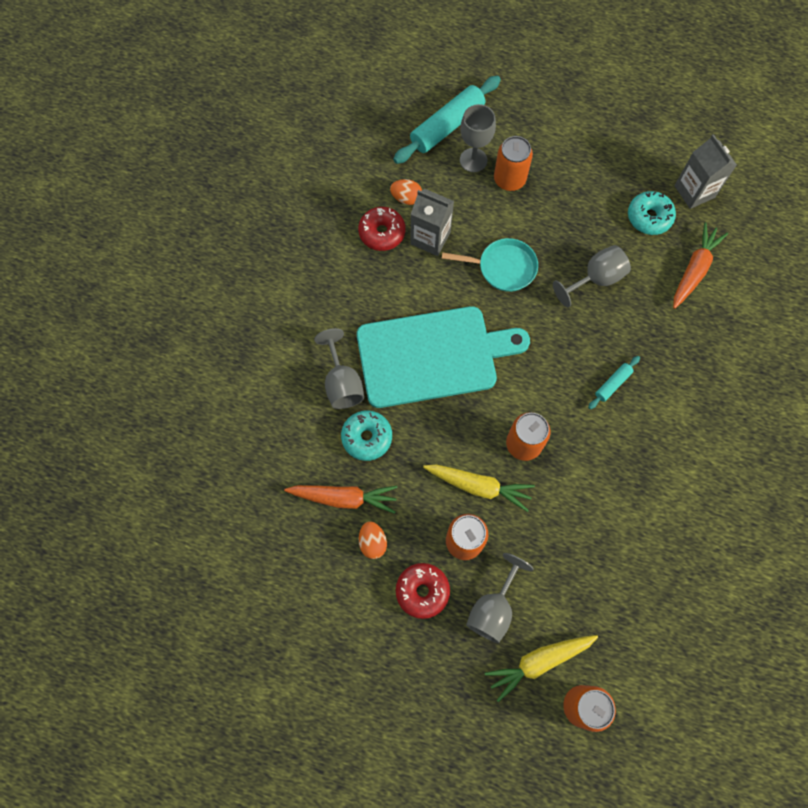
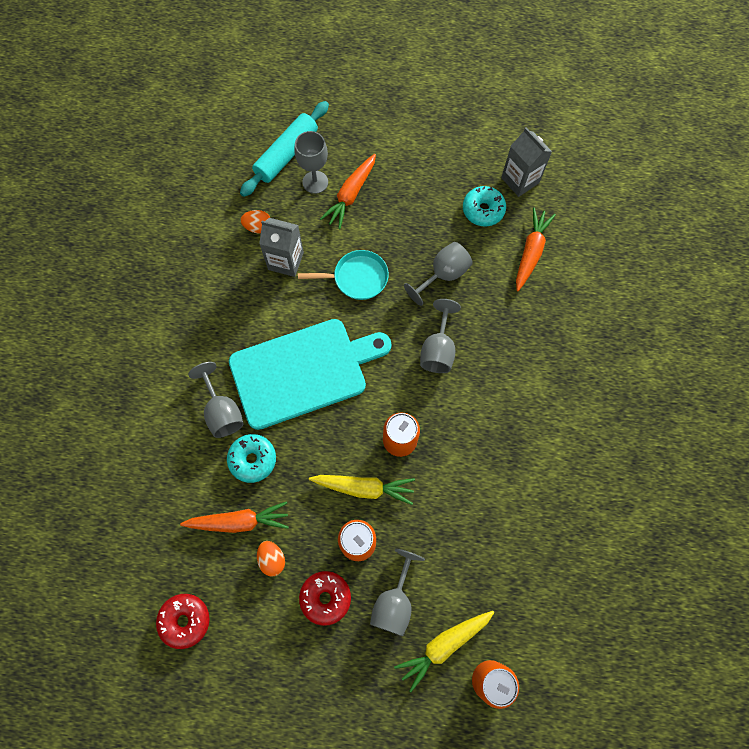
camera: 10 degrees left, 0 degrees up
(382, 233) = (240, 263): red donut -> red donut (185, 620)
(509, 179) = (351, 195): orange can -> orange carrot
(578, 356) = (438, 350): none -> grey goblet
(612, 384) = (473, 370): turquoise rolling pin -> none

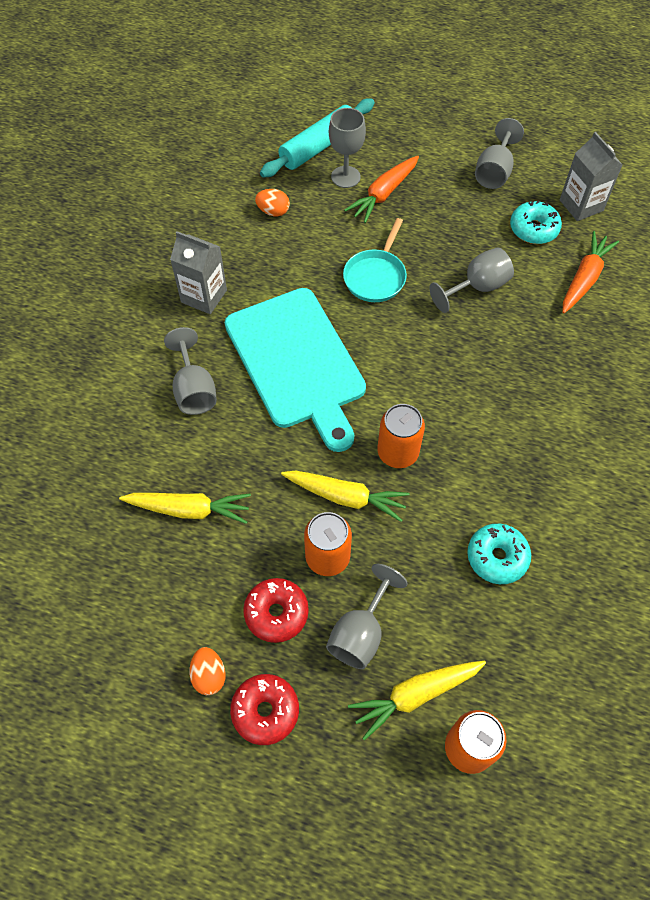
camera: 10 degrees right, 10 degrees down
(185, 620) = (101, 609): red donut -> red donut (265, 711)
(239, 521) = (189, 509): orange carrot -> yellow carrot
(253, 459) = (219, 446): turquoise donut -> turquoise donut (497, 557)
(272, 559) = (220, 558): orange egg -> orange egg (209, 675)
(285, 261) = (298, 248): grey carton -> grey carton (204, 296)
(303, 372) = (297, 362): turquoise cutting board -> turquoise cutting board turned 75 degrees clockwise
(357, 278) = (376, 276): turquoise pan -> turquoise pan turned 105 degrees clockwise
(438, 350) = (459, 363): grey goblet -> grey goblet (494, 172)

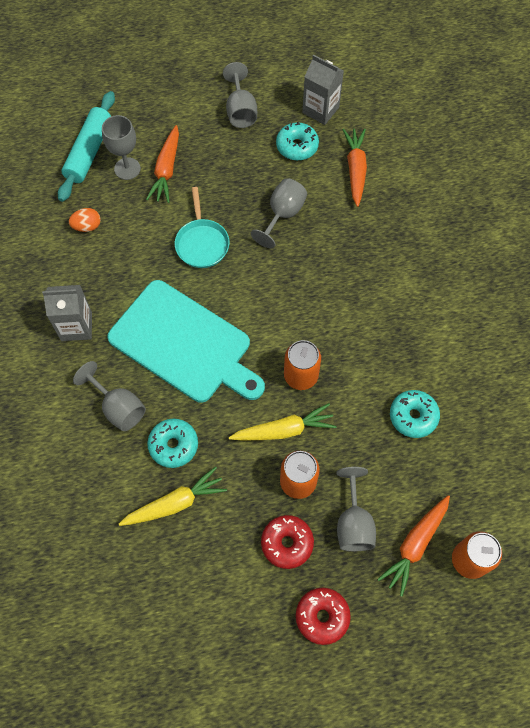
camera: 30 degrees left, 5 degrees up
(209, 675) = (267, 615): orange egg -> none
(224, 453) = (173, 445): none -> turquoise donut
(415, 695) = (415, 545): yellow carrot -> orange carrot

